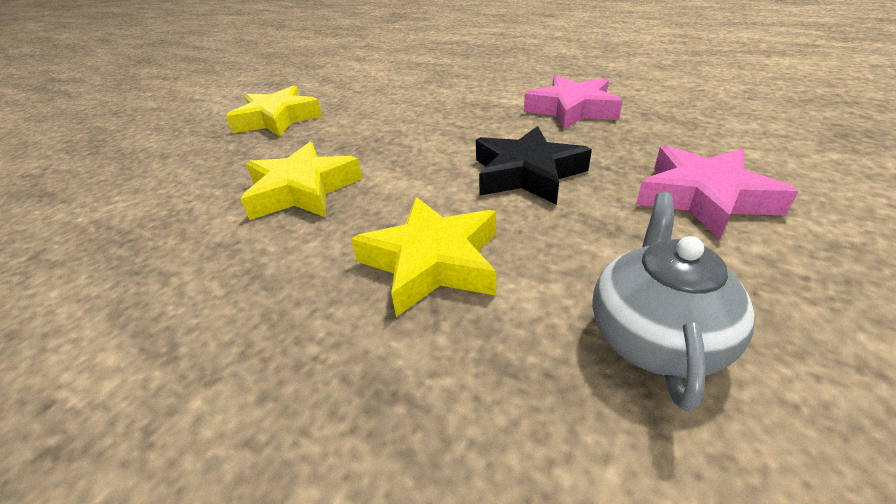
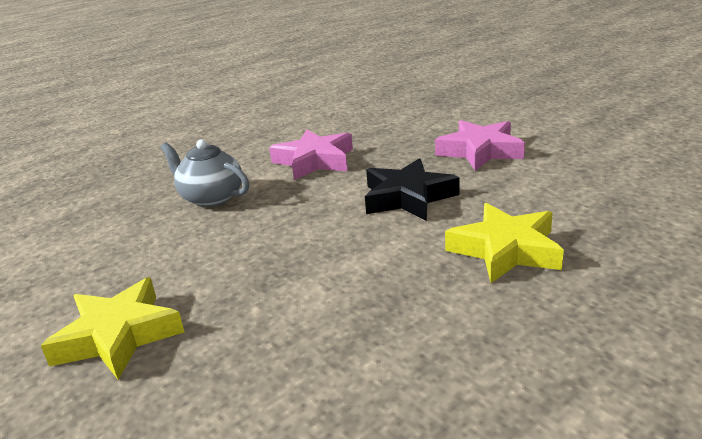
camera: 70 degrees left, 10 degrees down
(302, 190) = (348, 312): yellow star -> none
(655, 336) = (597, 194): grey teapot -> grey teapot (211, 198)

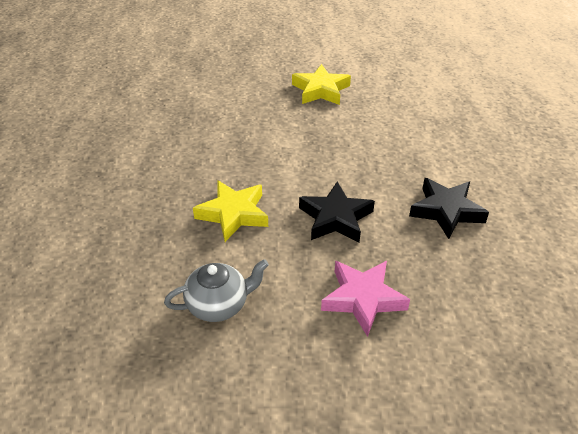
camera: 125 degrees right, 15 degrees up
(211, 198) = (433, 149): grey teapot -> grey teapot (219, 304)
(314, 161) = (446, 211): pink star -> black star

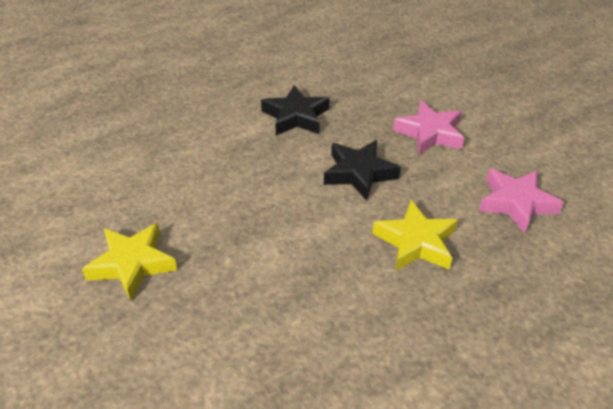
camera: 120 degrees left, 0 degrees up
(219, 304) = (516, 203): grey teapot -> pink star

